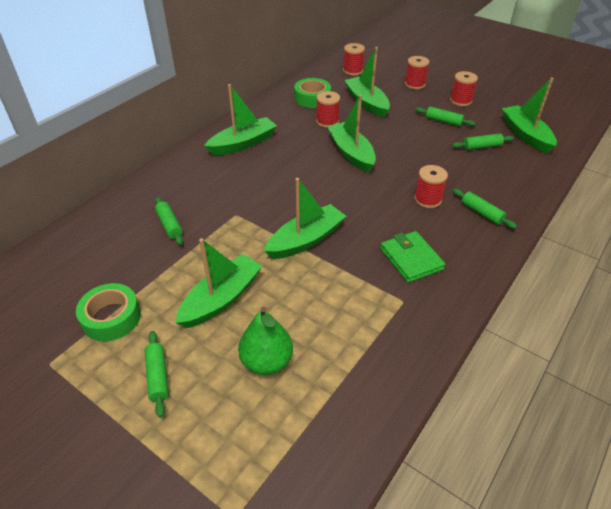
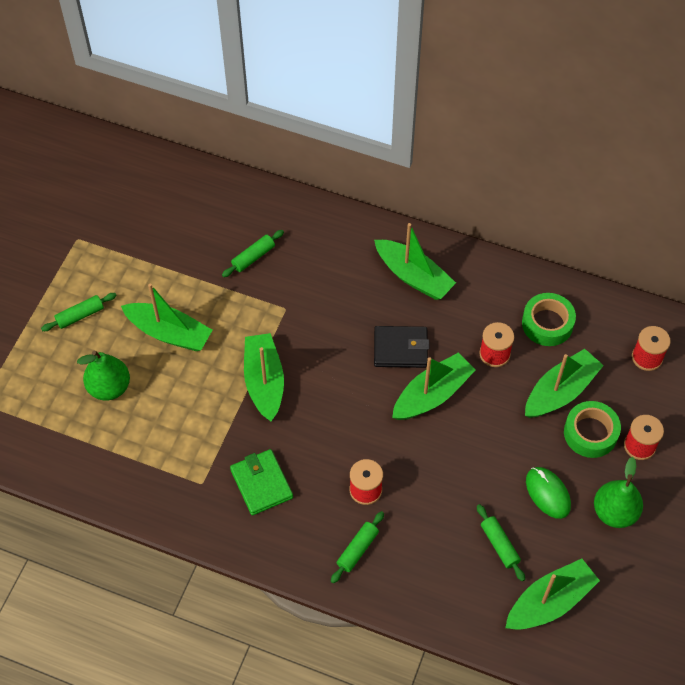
camera: 75 degrees right, 15 degrees up
(111, 317) = (130, 259): green tape -> green tape (590, 433)
(305, 161) = (400, 349): none -> black wallet
(306, 240) = (264, 381): green boat -> green boat turned 135 degrees counterclockwise
(411, 259) = (261, 483): green wallet -> green wallet turned 75 degrees counterclockwise
(443, 121) = (547, 493): green rolling pin -> green mouse
(460, 101) = (614, 512): red spool -> green pear

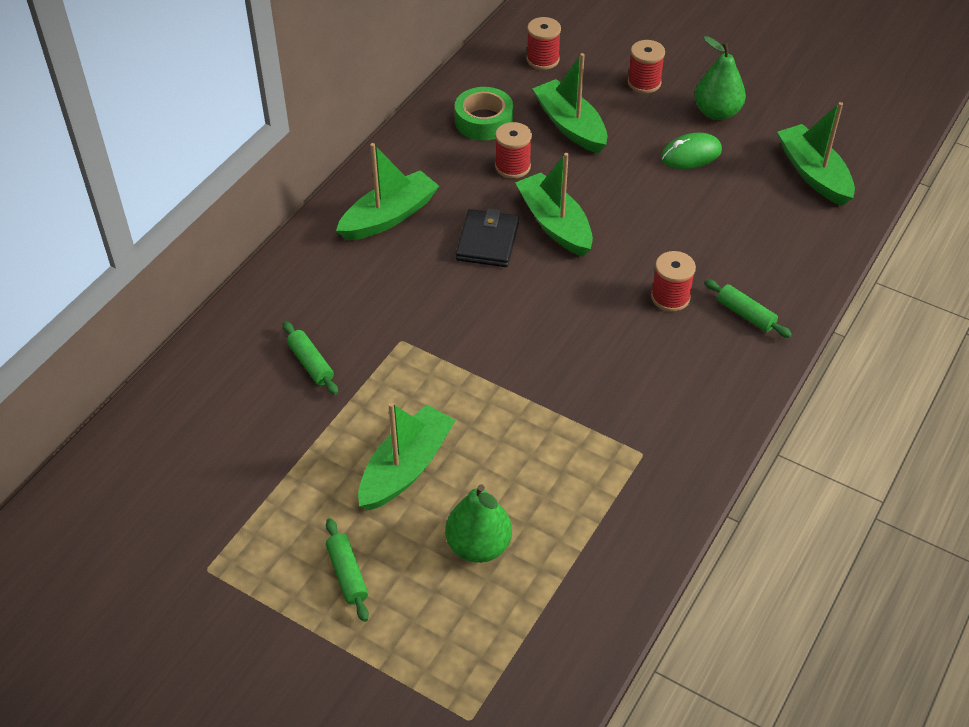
camera: 80 degrees left, 10 degrees down
(261, 483) = (650, 392): green wallet -> none
(264, 381) = (505, 373): green boat -> none
(499, 545) = (747, 199): green rolling pin -> none
(590, 433) = (624, 113): green tape -> none

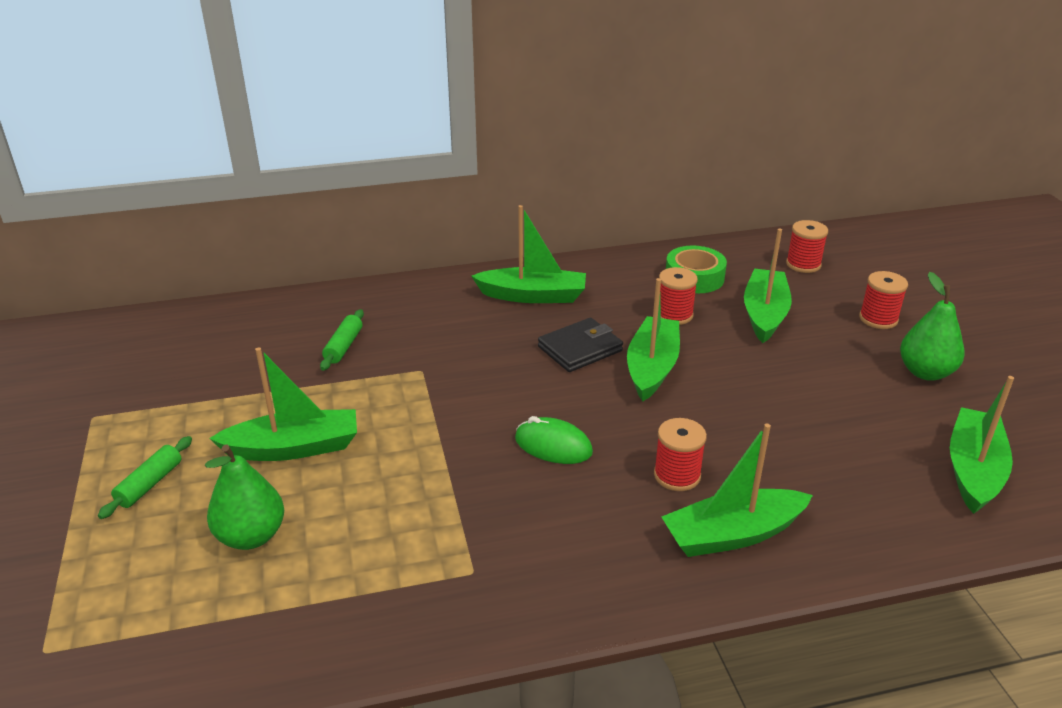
camera: 45 degrees right, 15 degrees down
(691, 155) = (852, 388): green mouse -> green mouse (553, 446)
(745, 314) = (732, 534): green rolling pin -> green boat

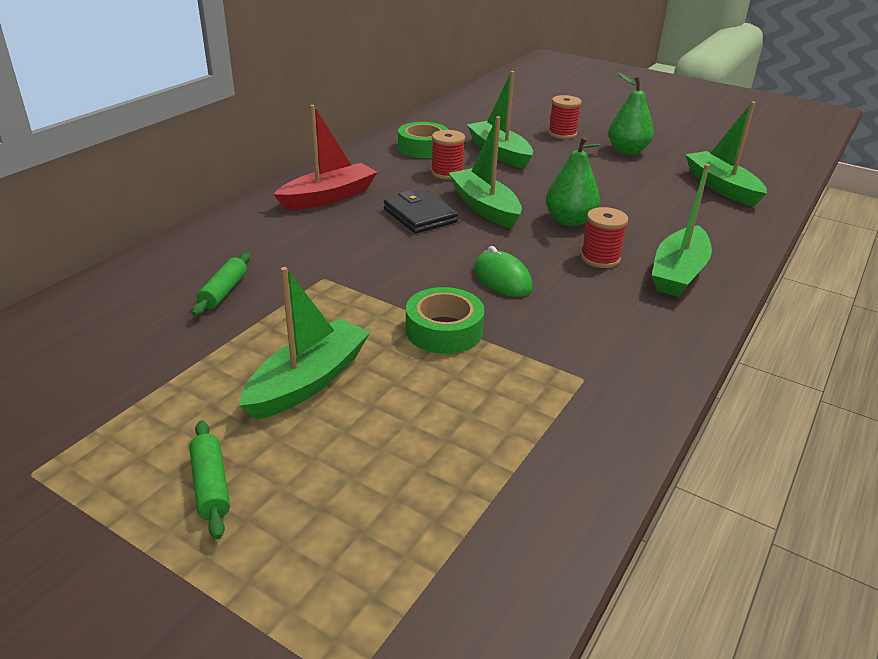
camera: 45 degrees left, 0 degrees up
(251, 536) = (385, 461): green pear -> green pear (569, 221)
(343, 346) = (224, 291): green rolling pin -> green rolling pin turned 45 degrees clockwise
(436, 464) = (444, 330): none -> green tape
(533, 296) = (328, 197): green boat -> red boat
(553, 446) = (502, 279): green mouse -> green mouse turned 75 degrees clockwise
(580, 349) = (420, 216): black wallet -> black wallet turned 45 degrees counterclockwise
(803, 264) = (476, 119): red spool -> none

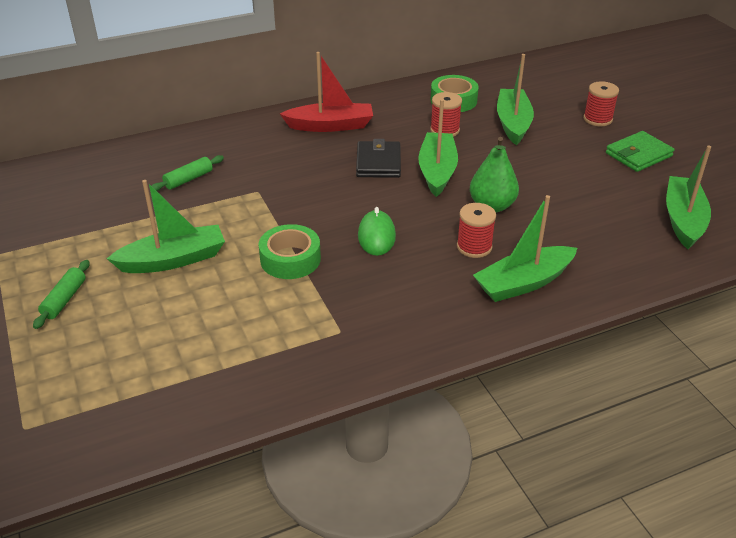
camera: 35 degrees right, 5 degrees up
(627, 151) = (638, 155): green pear -> green wallet

